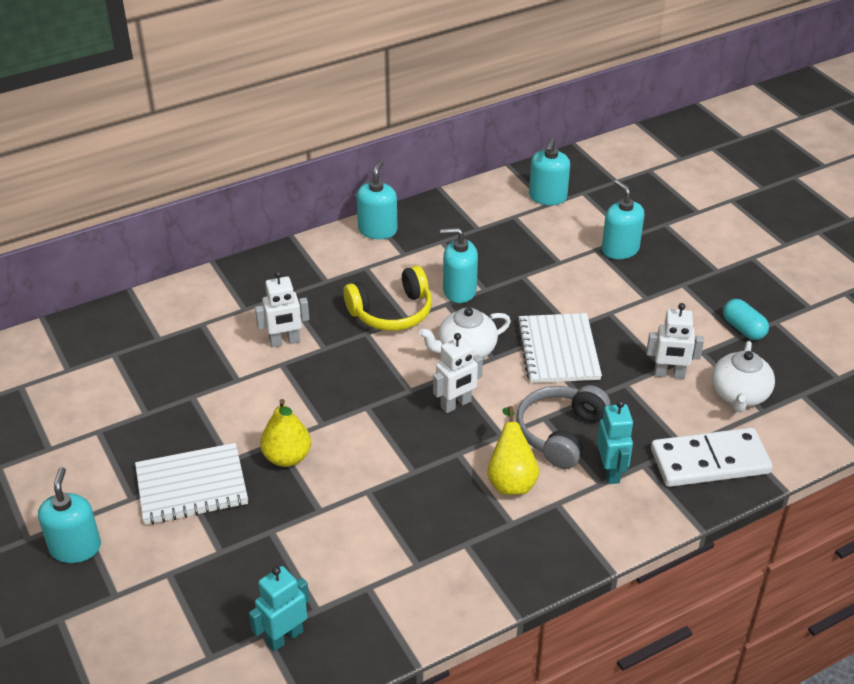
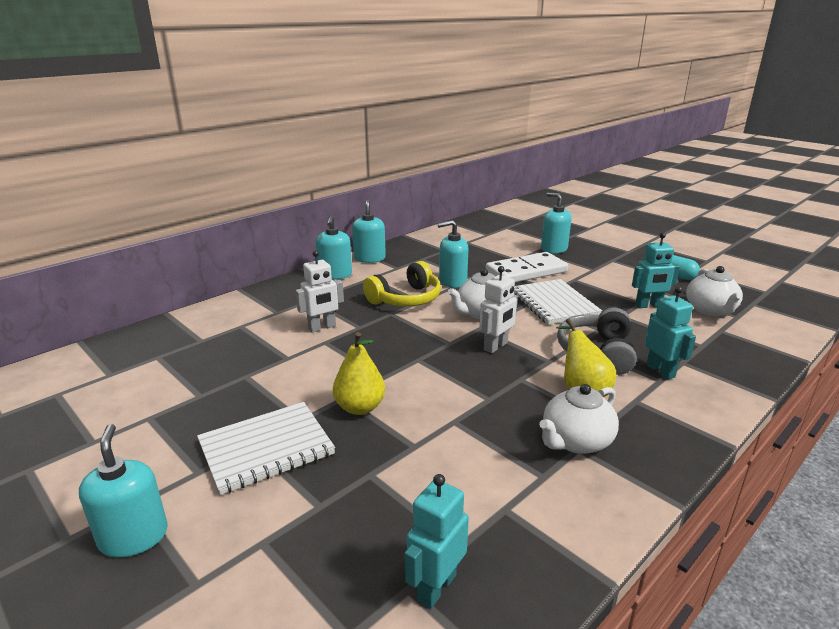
camera: 15 degrees left, 15 degrees down
(468, 536) = (575, 441): none -> white teapot
(547, 197) = (484, 231): turquoise soap dispenser -> turquoise soap dispenser (335, 275)
(669, 374) = (648, 306): white robot -> turquoise robot
(710, 461) = (731, 352): white domino -> white domino (526, 272)

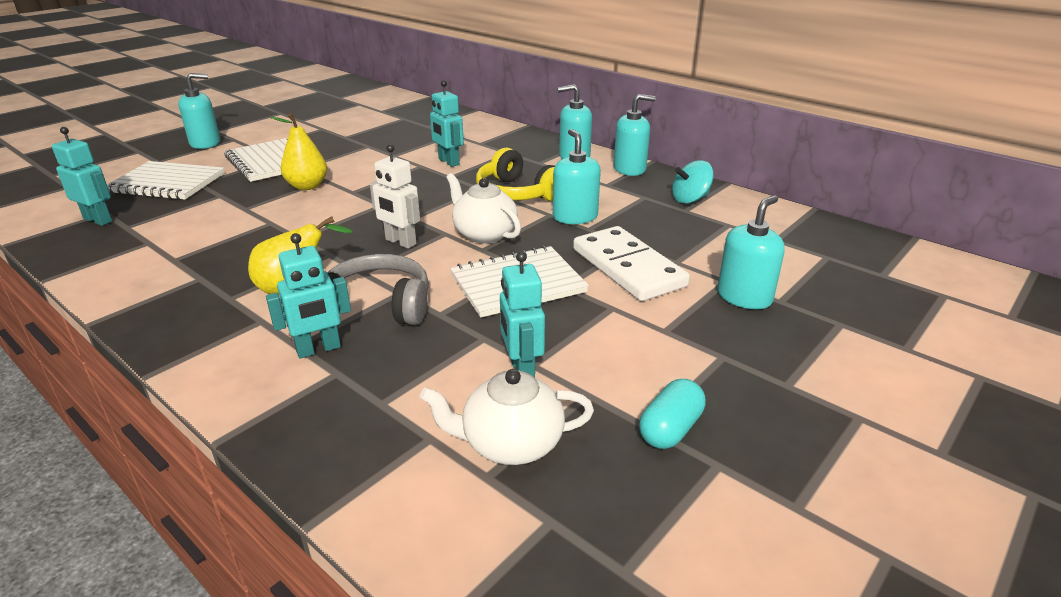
camera: 85 degrees right, 5 degrees up
(309, 541) = (167, 183): none -> white notebook
(322, 327) = (448, 162): white robot -> turquoise robot
(428, 247) = (690, 199): none -> turquoise spinning top
(575, 441) = (210, 277): white teapot -> none

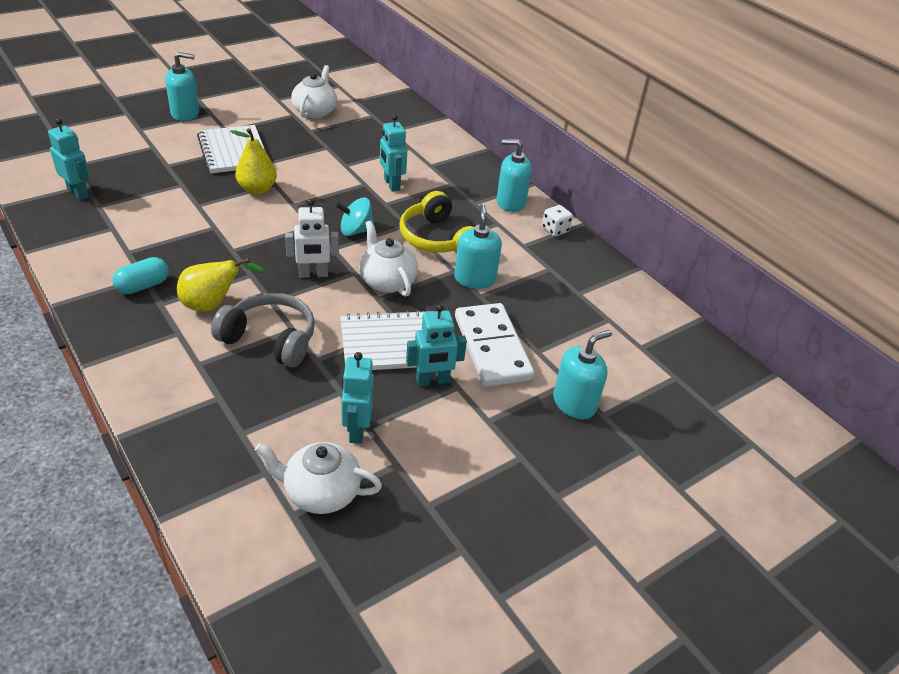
camera: 10 degrees right, 10 degrees up
(167, 183) = (142, 160): white notebook -> none
(318, 349) = (212, 372): turquoise robot -> turquoise robot (432, 381)
(343, 123) = (315, 111): none -> white teapot
(400, 242) = (313, 274): white robot -> white robot turned 60 degrees counterclockwise
(629, 169) = (555, 230): turquoise soap dispenser -> white dice
(670, 429) = (443, 511): turquoise capsule -> turquoise capsule (143, 286)
(690, 199) = (591, 281): turquoise spinning top -> turquoise spinning top (355, 231)

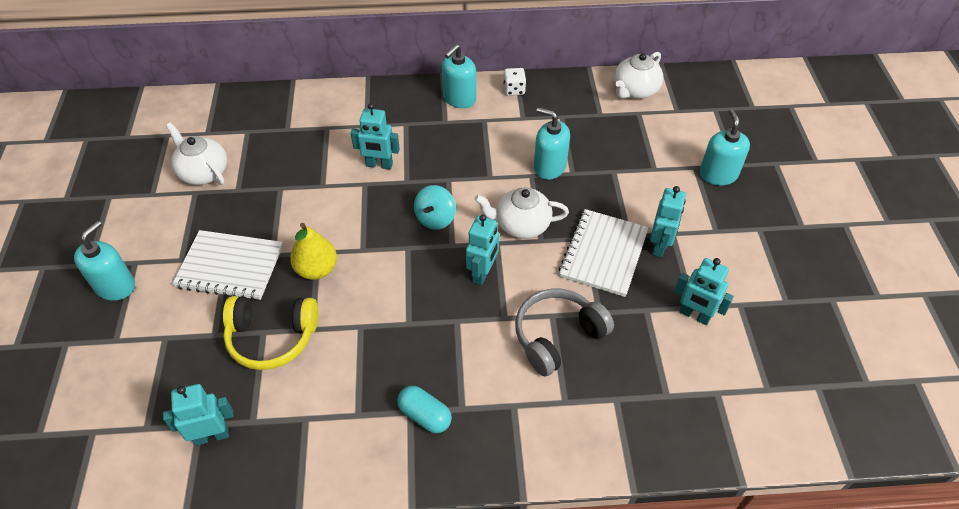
camera: 55 degrees left, 10 degrees up
(143, 286) = (425, 415): turquoise capsule -> turquoise capsule turned 45 degrees counterclockwise
(213, 305) = (486, 365): yellow pear -> none
(313, 274) = (482, 273): white robot -> turquoise robot
(320, 492) = (751, 363): white teapot -> white teapot (635, 91)
(436, 238) = (481, 168): yellow headphones -> yellow headphones (272, 338)
(492, 348) = (638, 193): white domino -> none

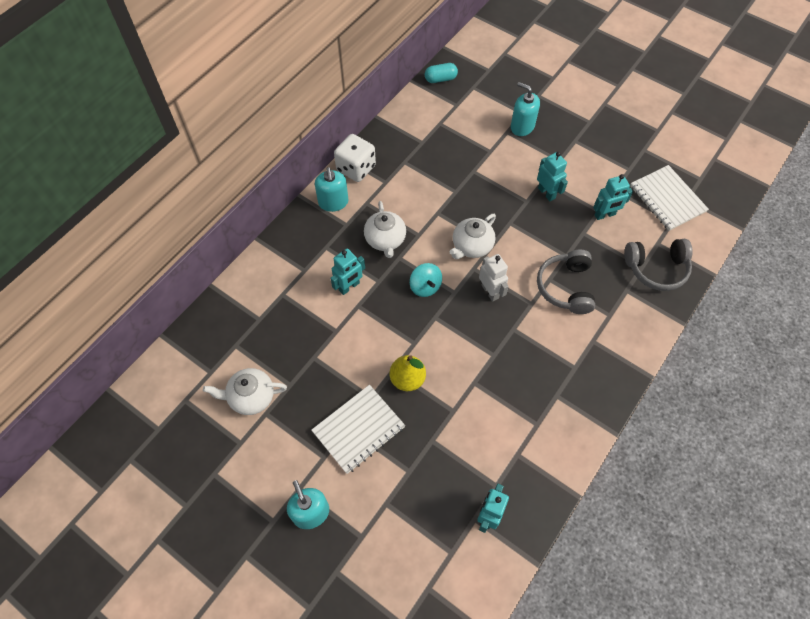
camera: 50 degrees left, 10 degrees up
(272, 338) = (441, 438): yellow headphones -> none
(425, 415) = (565, 389): turquoise capsule -> turquoise capsule (440, 79)
(482, 273) = (490, 291): turquoise robot -> white robot
(514, 90) = (356, 168): white dice -> white dice, size x1.83
(549, 167) = (440, 199): turquoise soap dispenser -> none
(603, 254) = (529, 223): white notebook -> white notebook (667, 199)
(635, 91) = (420, 111): white teapot -> white teapot (385, 240)
(679, 412) = (656, 269): none -> grey headphones

